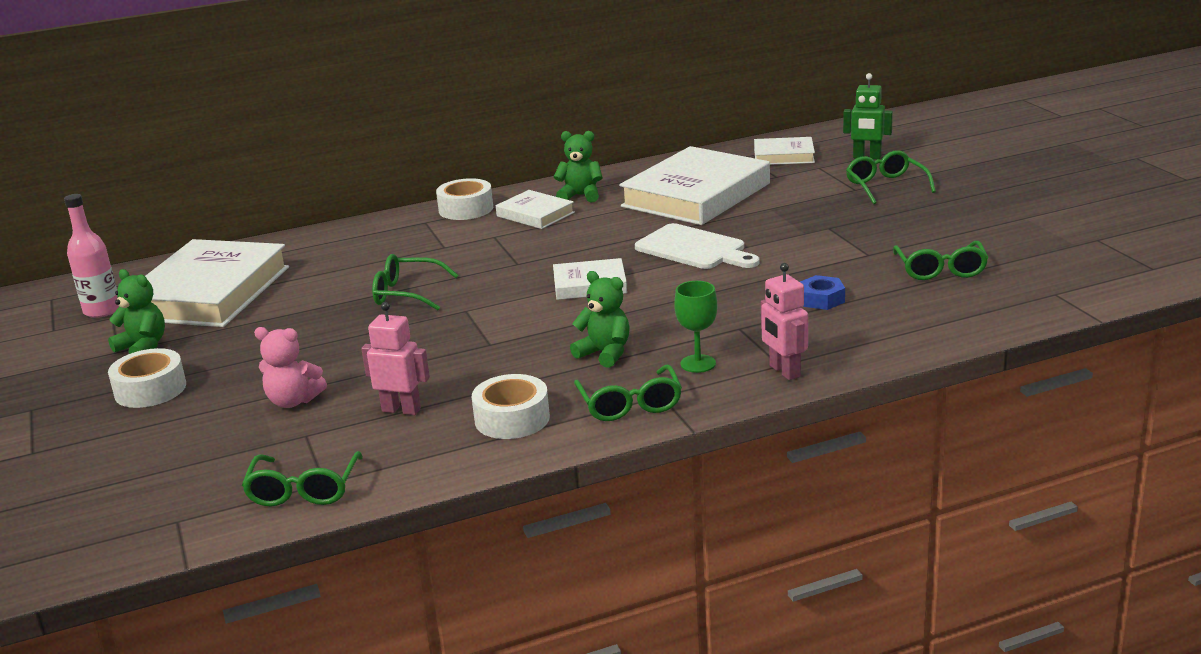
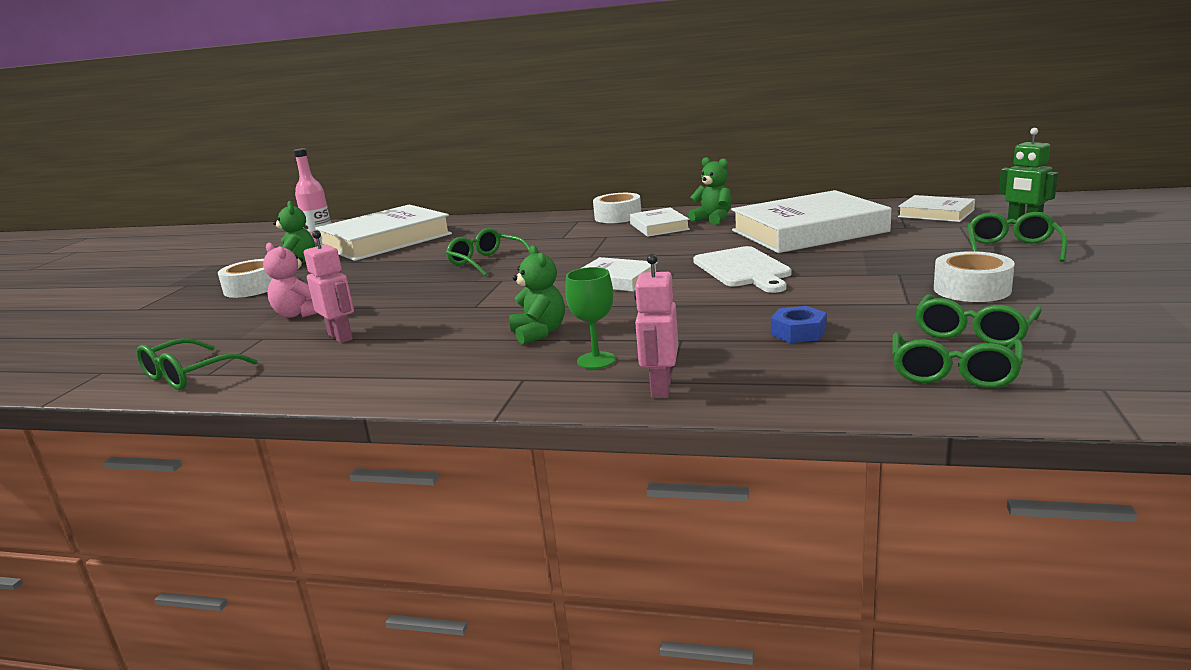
camera: 35 degrees right, 5 degrees down
(512, 419) = (390, 364): white tape -> white tape (972, 289)
(630, 405) = (486, 379): green glasses -> green glasses (953, 373)

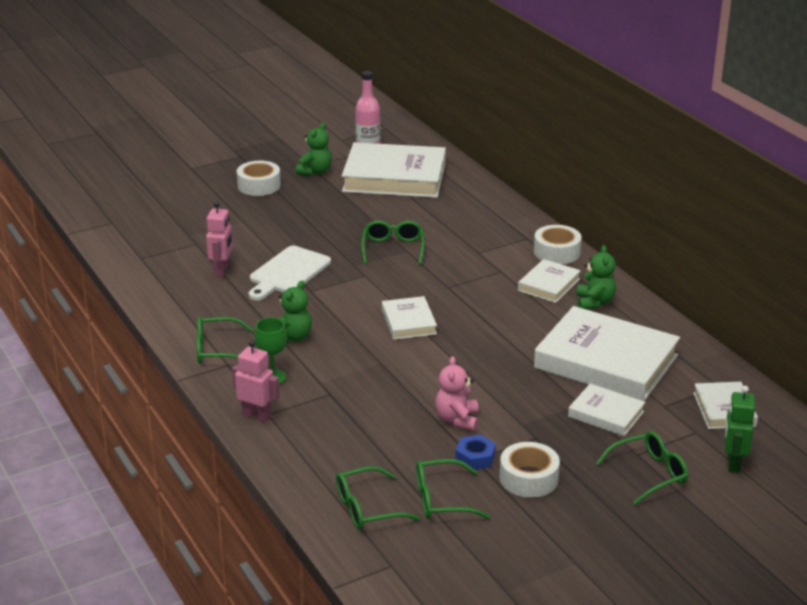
camera: 45 degrees right, 10 degrees up
(188, 375) = (133, 253): green glasses -> green glasses (216, 350)
(299, 314) = (238, 233): pink teddy bear -> pink teddy bear (457, 419)
(660, 388) = (257, 415): pink robot -> pink robot turned 60 degrees clockwise
(743, 269) = (481, 366): white cutting board -> white cutting board (288, 272)
(798, 332) = (381, 433): blue nut -> blue nut (475, 457)
(892, 245) = (606, 414): none -> white book

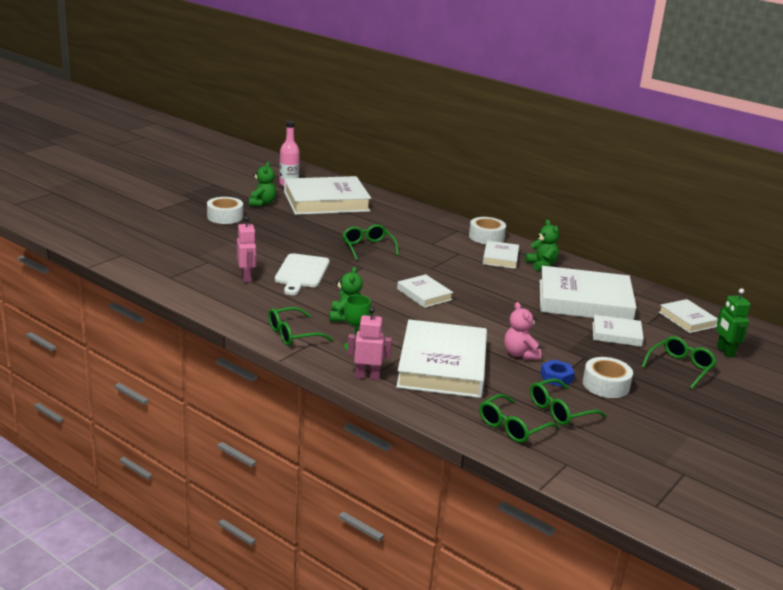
camera: 25 degrees left, 5 degrees down
(352, 417) = (442, 365): none -> white book

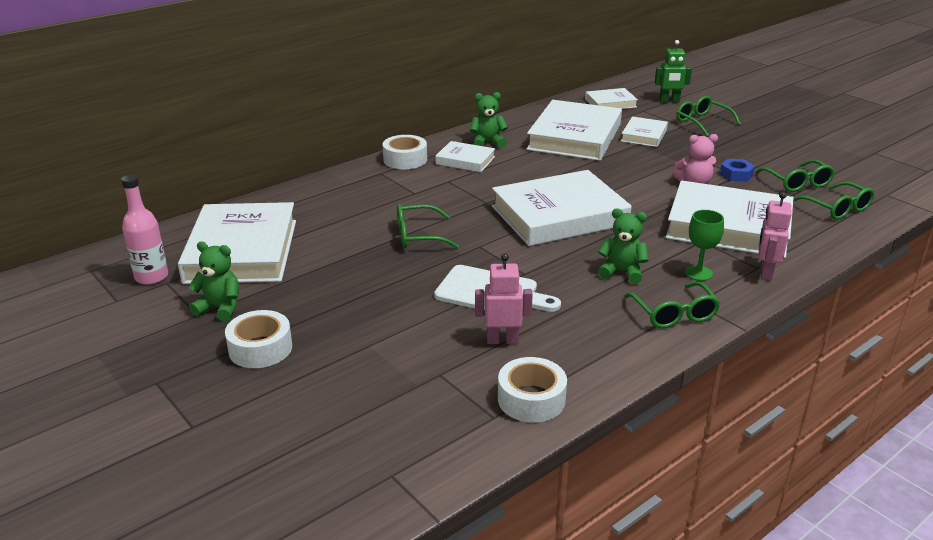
camera: 75 degrees left, 5 degrees up
(424, 294) = (559, 215): white book -> white book, size x2.01
(606, 385) = (743, 156): white tape -> white tape (531, 399)

